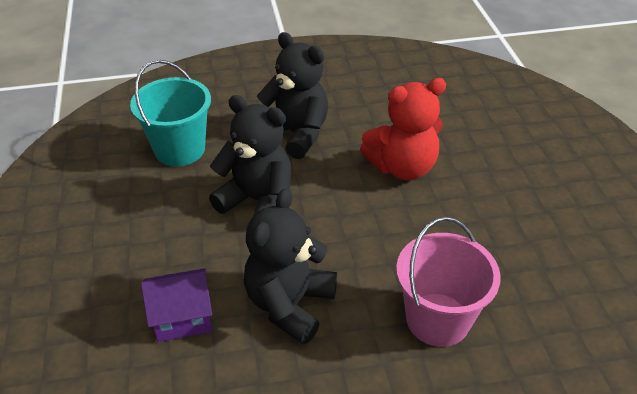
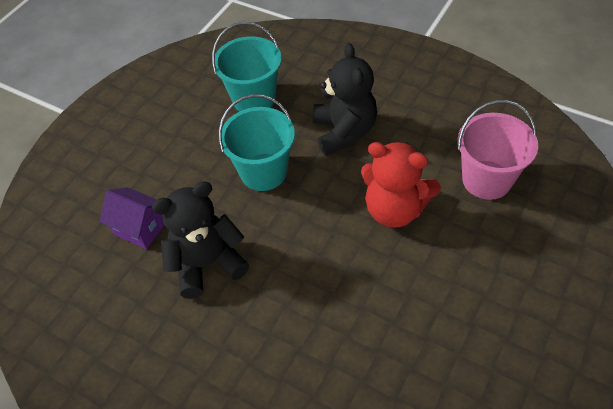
camera: 45 degrees right, 10 degrees up
(257, 201) = (263, 172): black teddy bear -> turquoise bucket
(437, 319) = (288, 346): pink bucket -> pink bucket (486, 180)

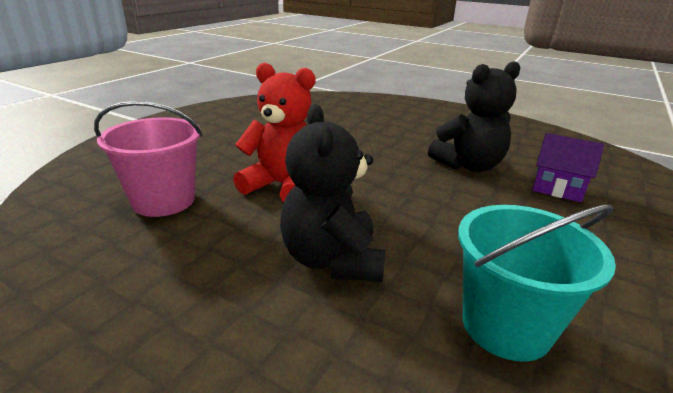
camera: 175 degrees right, 25 degrees down
(263, 172) = (441, 223): turquoise bucket -> none

